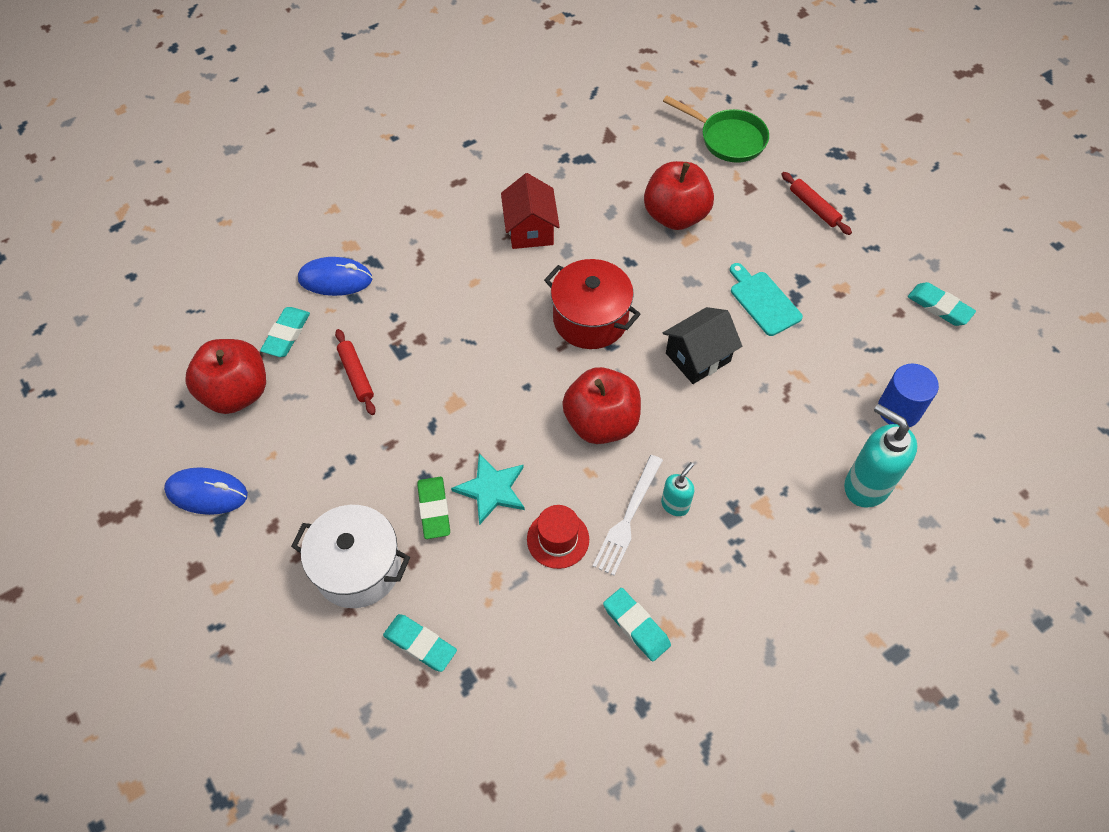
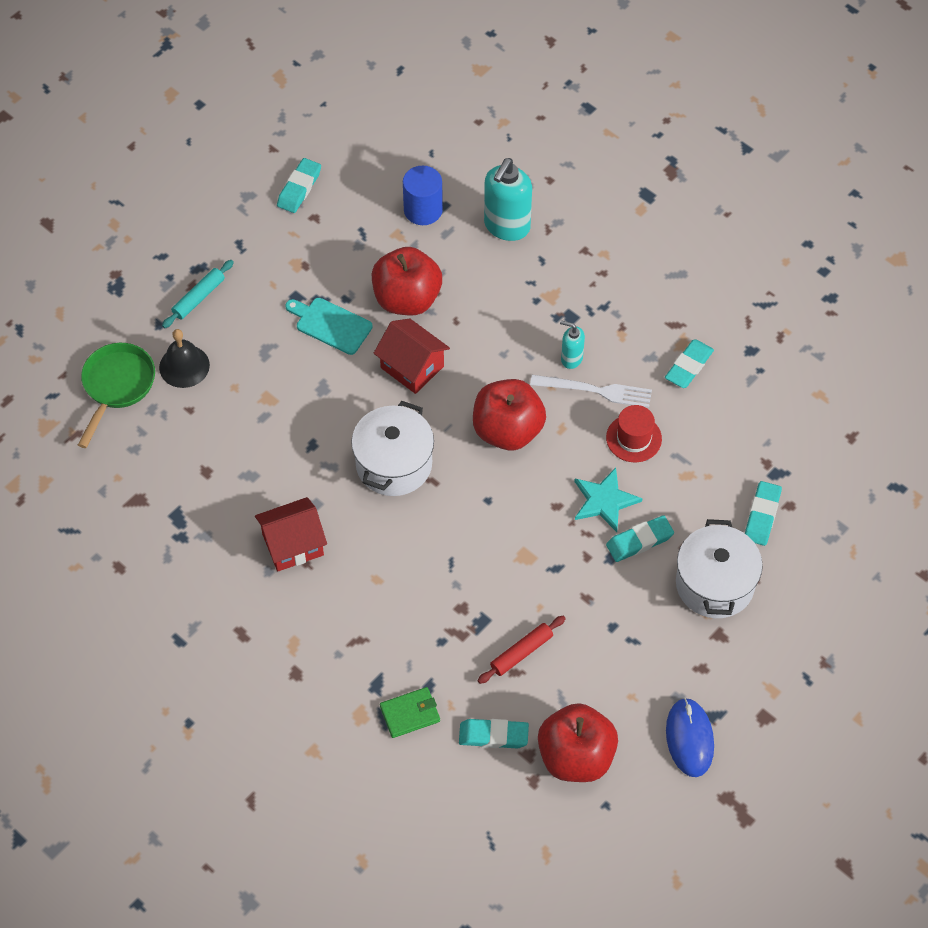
camera: 105 degrees left, 0 degrees up
(335, 279) = (410, 714): blue mouse -> green wallet
(434, 509) = (639, 541): green eraser -> turquoise eraser
(590, 319) = (394, 464): red pot -> white pot
(675, 216) = (240, 416): red apple -> red apple (407, 299)
(698, 357) = (412, 367): black house -> red house
(739, 186) = (184, 366): none -> black bell
(763, 301) = (330, 325): turquoise cutting board -> turquoise cutting board turned 75 degrees clockwise
(814, 207) = (198, 297): red rolling pin -> turquoise rolling pin

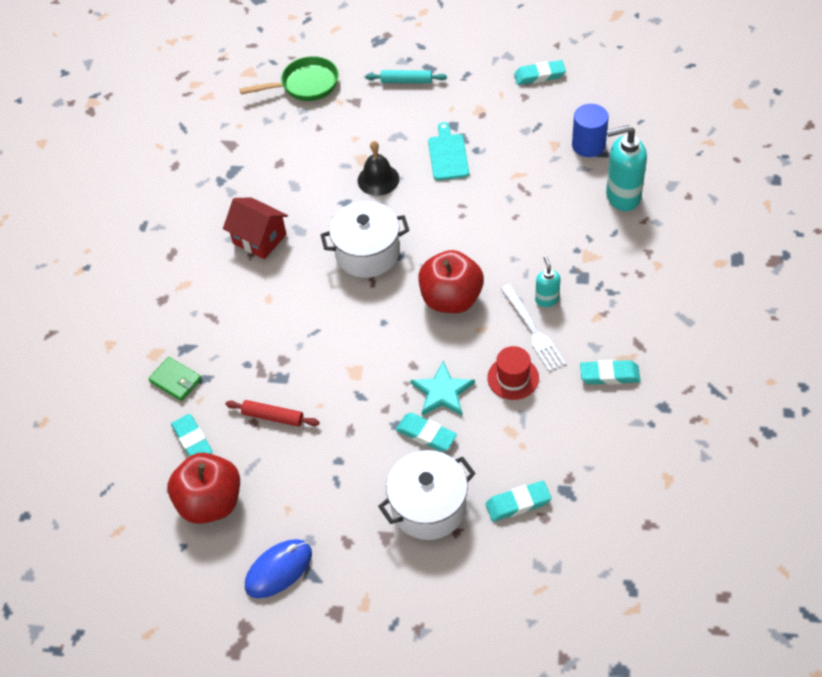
camera: 60 degrees right, 5 degrees down
(184, 366) = (348, 105): black bell -> black bell (378, 179)
(407, 299) = (507, 180): red apple -> none
(412, 367) = (454, 216): red house -> none

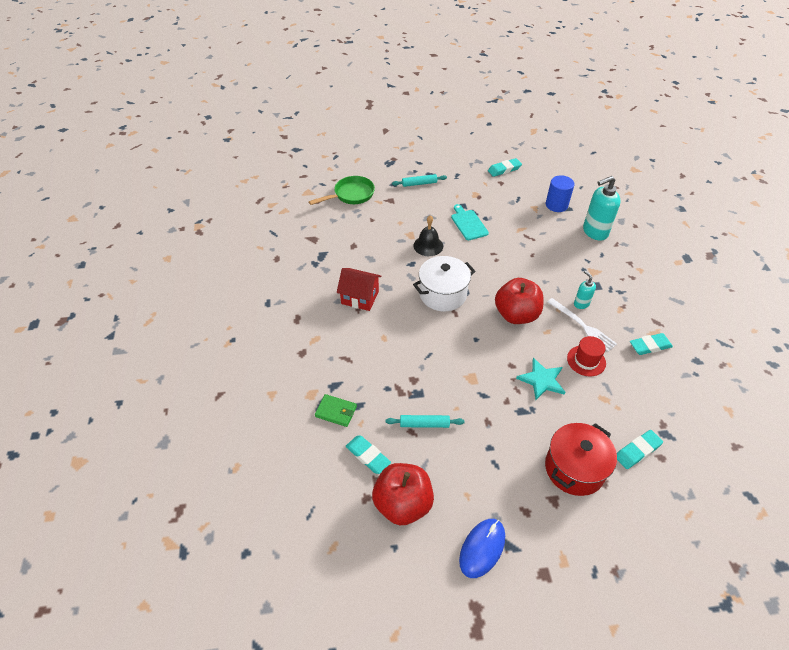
camera: 20 degrees left, 5 degrees down
(273, 417) = (424, 424): red rolling pin -> turquoise rolling pin
(426, 434) = (545, 414): turquoise eraser -> none
(428, 507) = (574, 468): white pot -> red pot

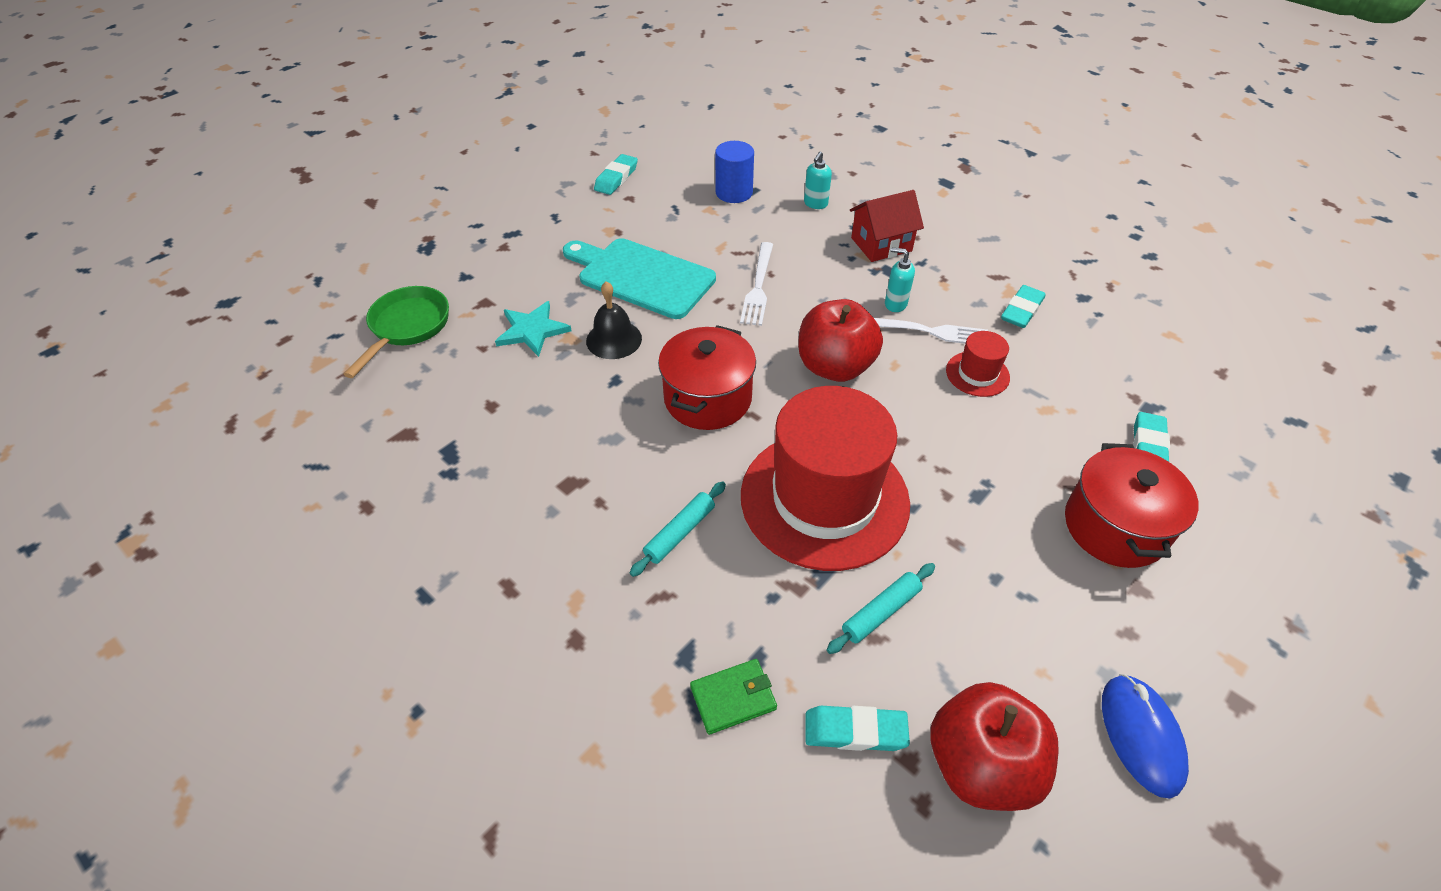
camera: 40 degrees left, 0 degrees up
(360, 297) = (585, 482): red house -> red house (881, 244)
(419, 183) = (508, 255): turquoise rolling pin -> turquoise rolling pin (679, 532)
(443, 294) = (707, 398): white pot -> red pot
(449, 366) = (824, 498): none -> red hat
(468, 223) = (641, 276): turquoise cutting board -> turquoise cutting board, size x1.73
(519, 257) = (758, 286): none -> white fork
(542, 380) = (956, 435): turquoise star -> turquoise star (532, 330)
(594, 232) = (815, 204): turquoise soap dispenser -> turquoise soap dispenser, size x0.53

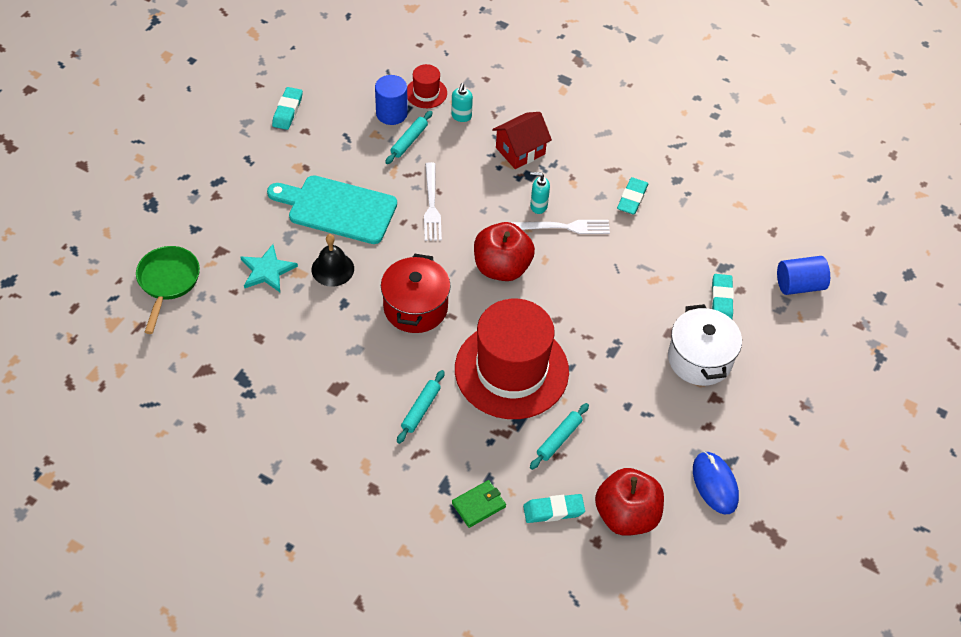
camera: 15 degrees left, 5 degrees up
(747, 220) = (409, 141): none -> turquoise rolling pin
(977, 374) = (604, 258): red hat -> red hat (426, 93)
(1114, 526) = (700, 359): red pot -> white pot
(1268, 446) = (799, 285): none -> blue cylinder

